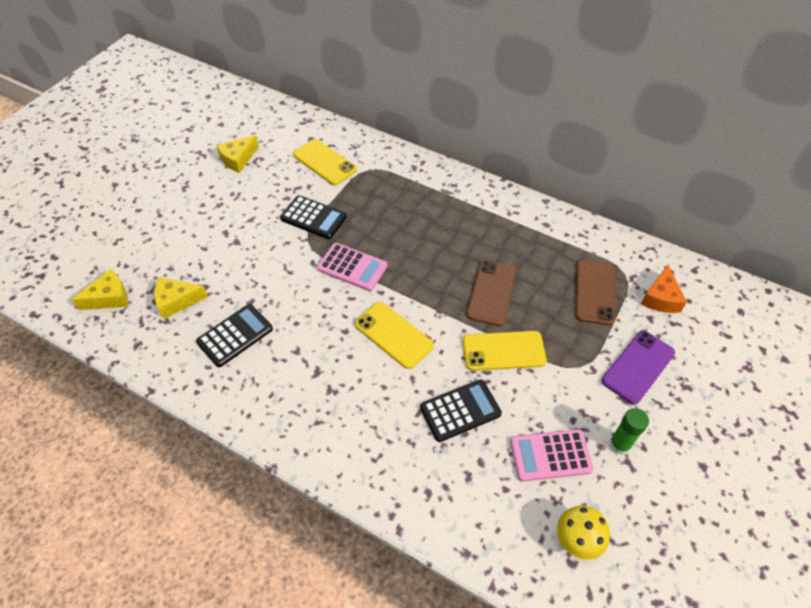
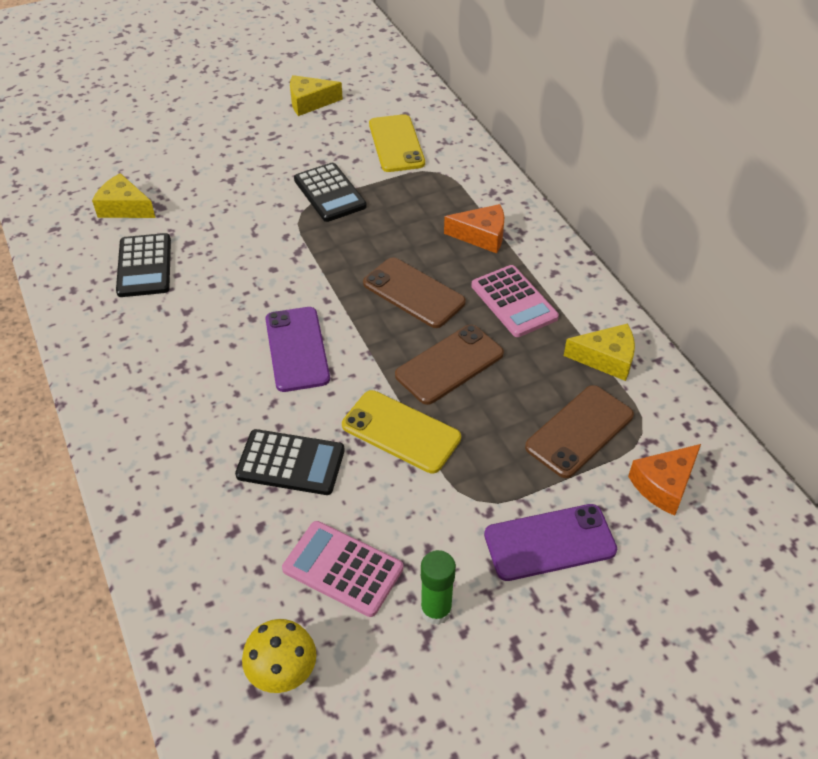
camera: 35 degrees right, 5 degrees down
(109, 297) = (71, 175): yellow cheese -> yellow cheese (606, 359)
(235, 335) = (144, 266): black calculator -> black calculator turned 90 degrees clockwise
(352, 267) = (321, 261): pink calculator -> pink calculator (514, 302)
(393, 335) = (297, 349): yellow phone -> purple phone
(429, 258) = (413, 293): none -> brown phone
(434, 199) = (481, 236): none -> orange cheese

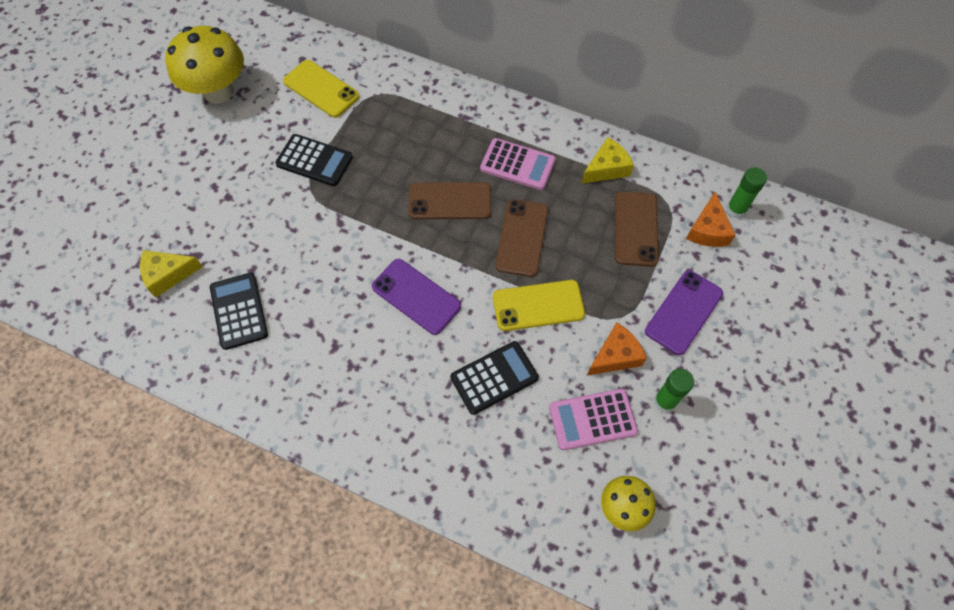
camera: 40 degrees left, 15 degrees up
(144, 266) = (239, 311): black calculator -> black calculator turned 150 degrees counterclockwise
(309, 102) = (218, 91): yellow cheese -> yellow mushroom
(481, 236) = (451, 128): orange cheese -> orange cheese (615, 356)
(721, 487) = (736, 210): none -> green glue stick

